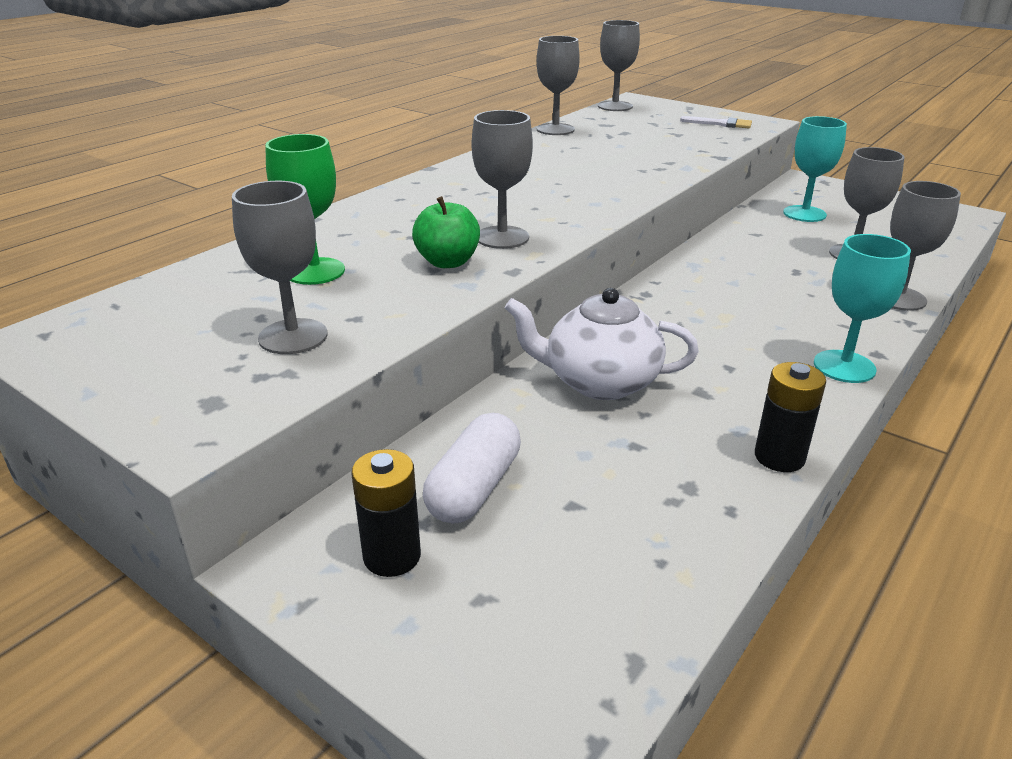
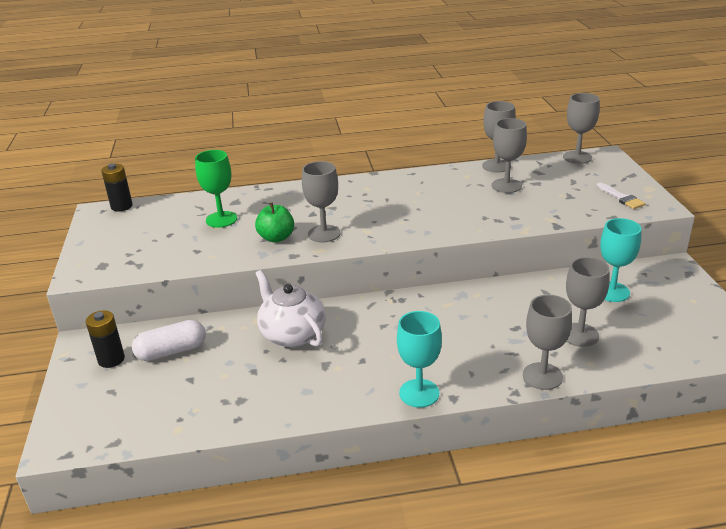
camera: 45 degrees right, 0 degrees up
(293, 336) = (164, 249): grey goblet -> grey goblet (506, 186)
(779, 457) = (297, 412): black battery -> black battery (121, 206)

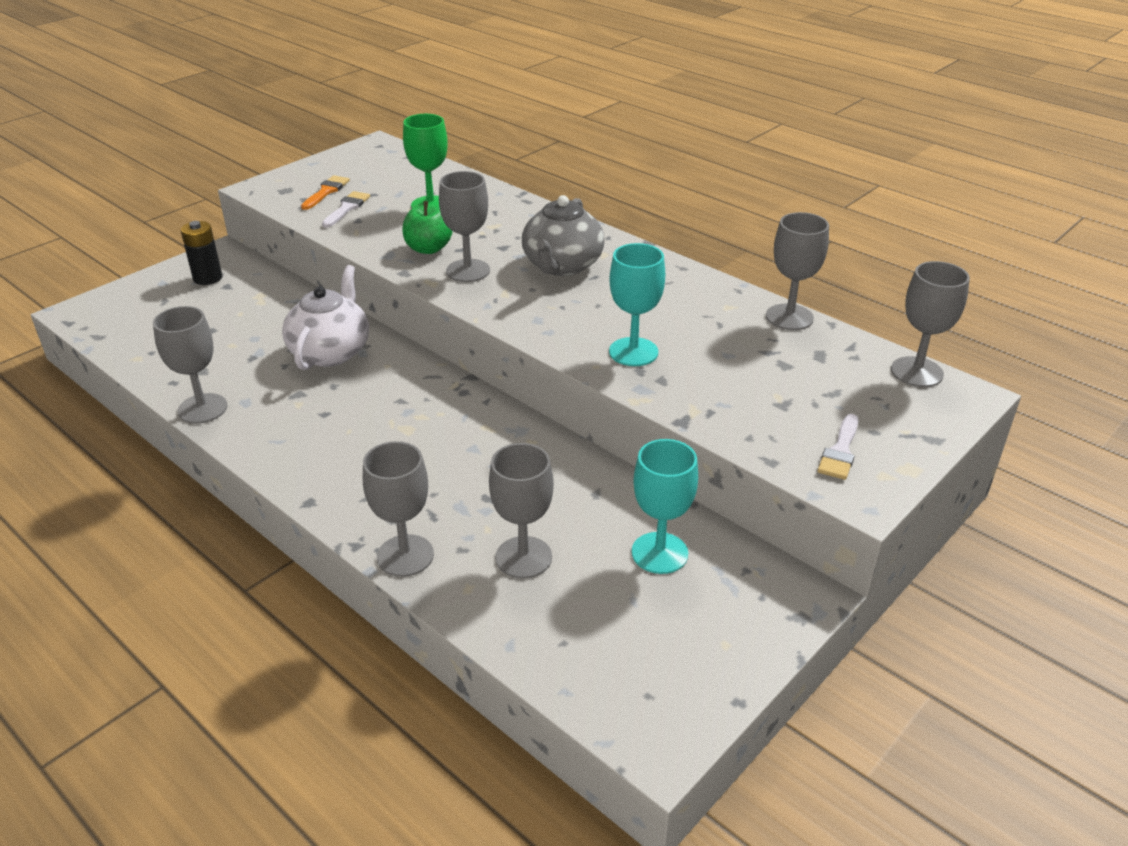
camera: 50 degrees right, 5 degrees up
(121, 206) = (397, 150): black battery -> none
(134, 250) = (326, 191): none -> orange brush
(171, 351) = (245, 301): white capsule -> none
(173, 249) = (347, 208): none -> white brush
(361, 204) = (562, 266): none -> grey teapot
(419, 393) = (297, 475): turquoise goblet -> turquoise goblet (633, 352)
(506, 186) = (742, 344): grey goblet -> grey goblet (202, 408)

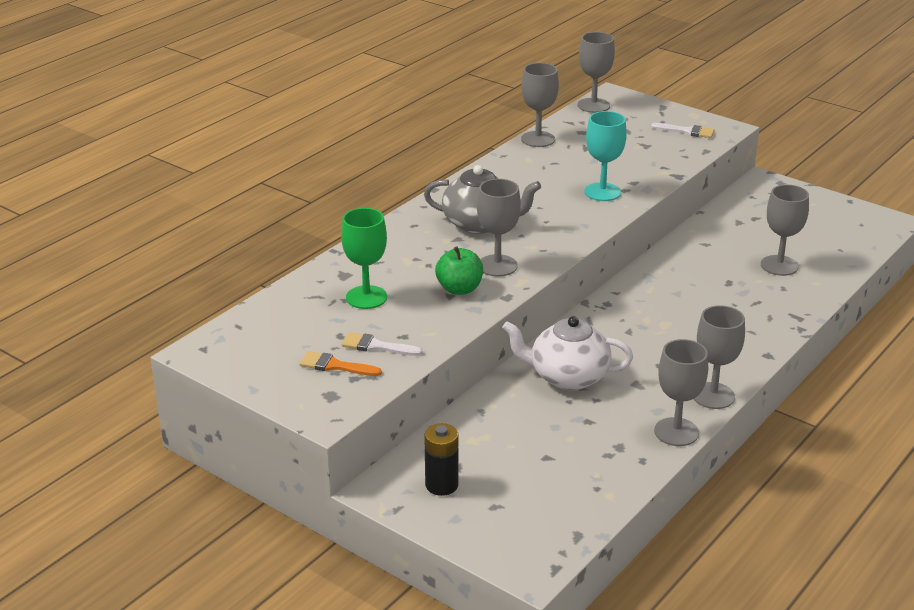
camera: 95 degrees left, 5 degrees down
(405, 555) = (800, 308): grey goblet -> grey goblet (713, 396)
(659, 553) = (751, 222): turquoise goblet -> none

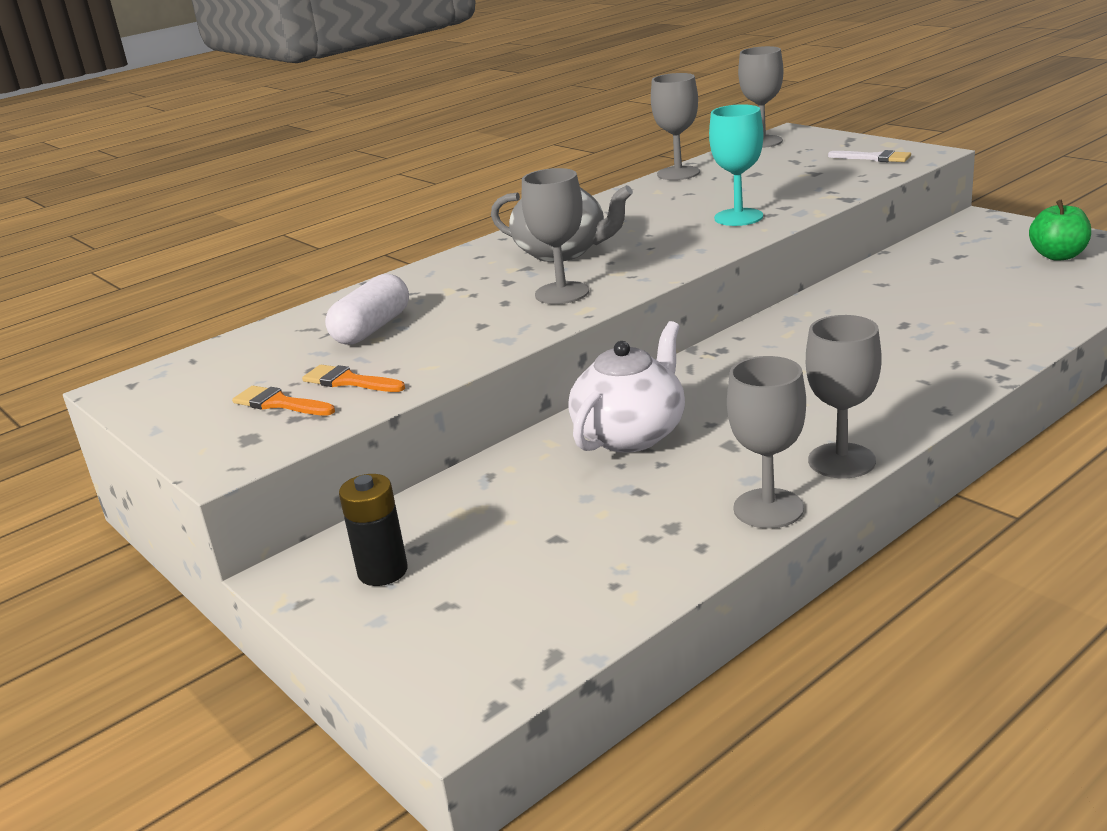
camera: 15 degrees right, 5 degrees down
(366, 297) = (372, 328): green goblet -> white capsule
(376, 346) = (348, 381): white brush -> orange brush
(459, 289) = (497, 318): green apple -> green apple (1058, 256)
(567, 377) = (631, 434): white teapot -> white teapot turned 105 degrees clockwise
(779, 265) = (983, 305): grey goblet -> none

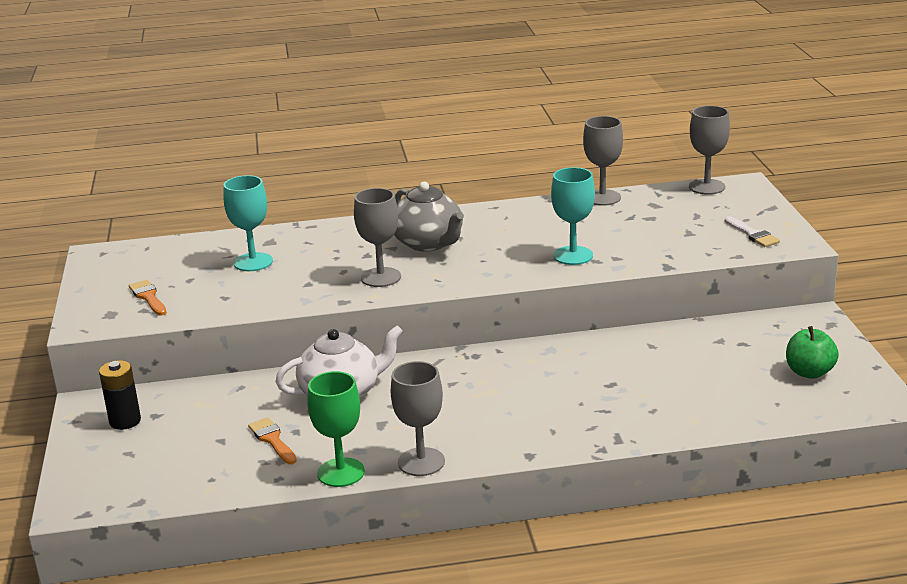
camera: 30 degrees right, 0 degrees up
(348, 381) = (195, 296): orange brush -> orange brush (272, 440)
(372, 328) = (253, 262): white capsule -> turquoise goblet
(768, 508) = (341, 472): grey goblet -> green goblet

